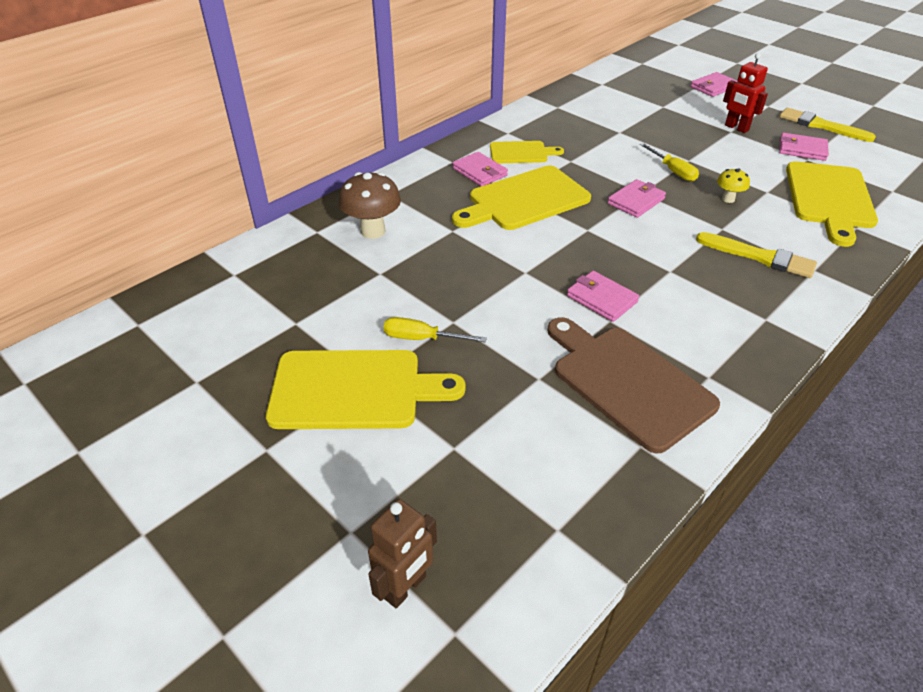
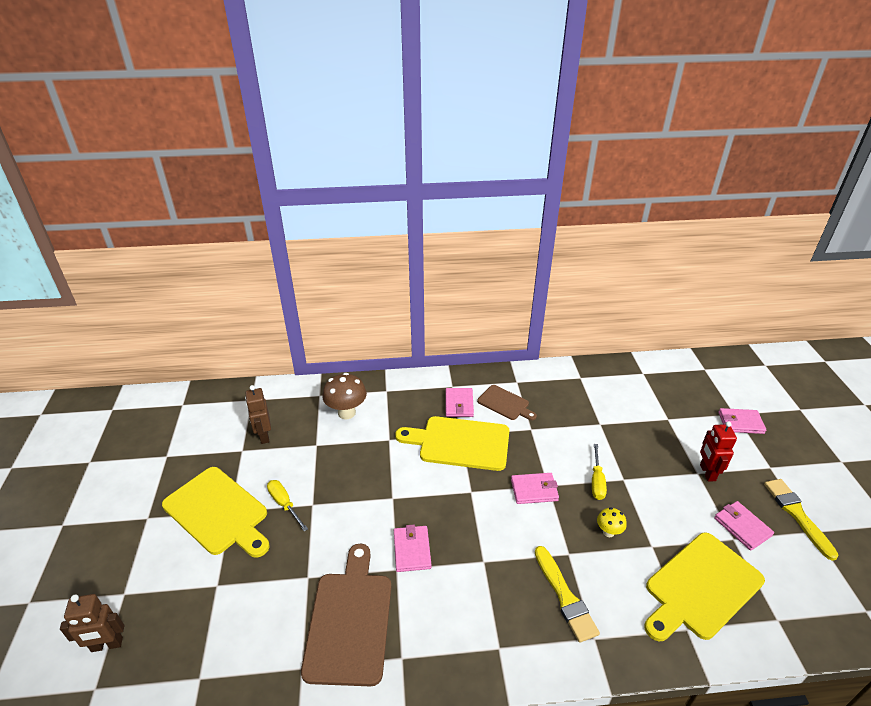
camera: 40 degrees right, 5 degrees down
(303, 297) = (264, 436): none -> brown robot
(521, 153) = (505, 403): yellow cutting board -> brown cutting board

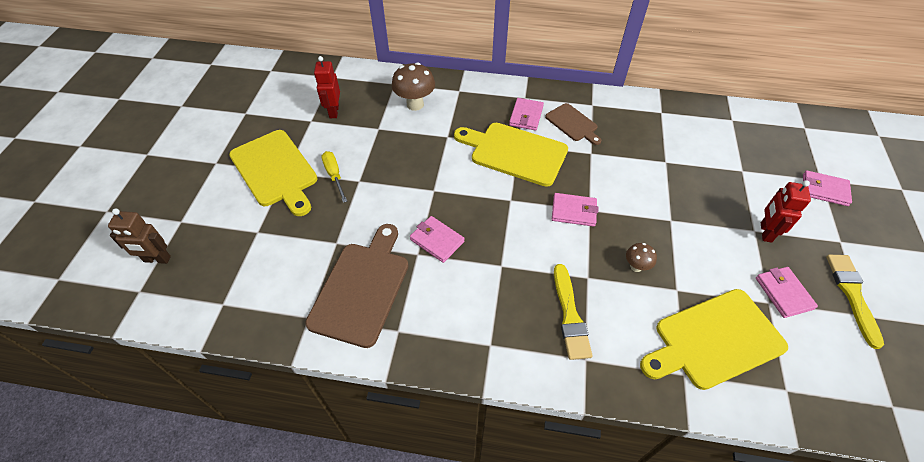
camera: 15 degrees right, 15 degrees up
(264, 436) = (333, 111): brown robot -> red robot
(412, 550) = (437, 240): pink wallet -> pink wallet turned 60 degrees counterclockwise
(597, 481) = (641, 216): yellow screwdriver -> none
(608, 532) = (636, 266): yellow mushroom -> brown mushroom

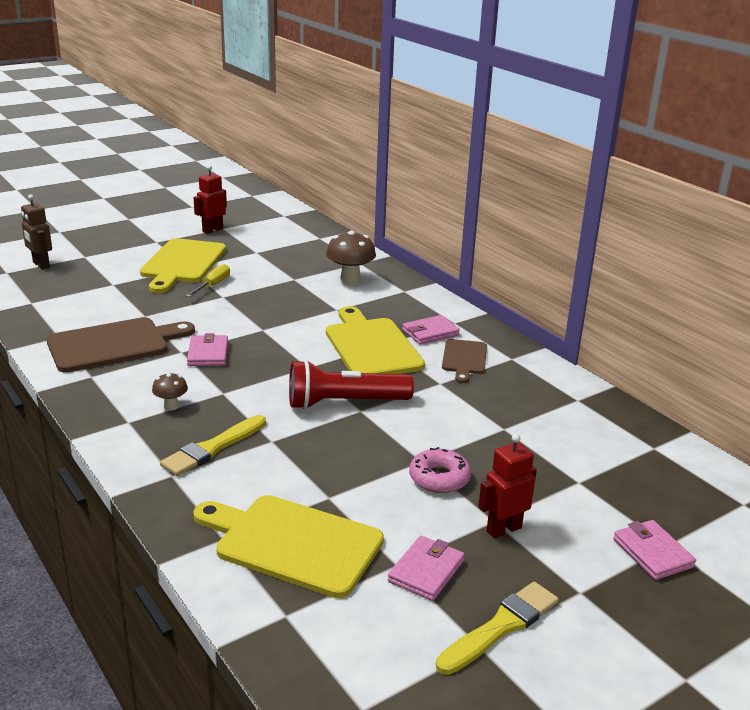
camera: 45 degrees right, 25 degrees down
(333, 111) = (282, 255): red robot -> red robot (212, 230)
(573, 211) = (345, 403): pink wallet -> red flashlight
(636, 266) = (325, 462): brown mushroom -> brown mushroom (171, 406)
(695, 225) = (439, 478): none -> pink donut

